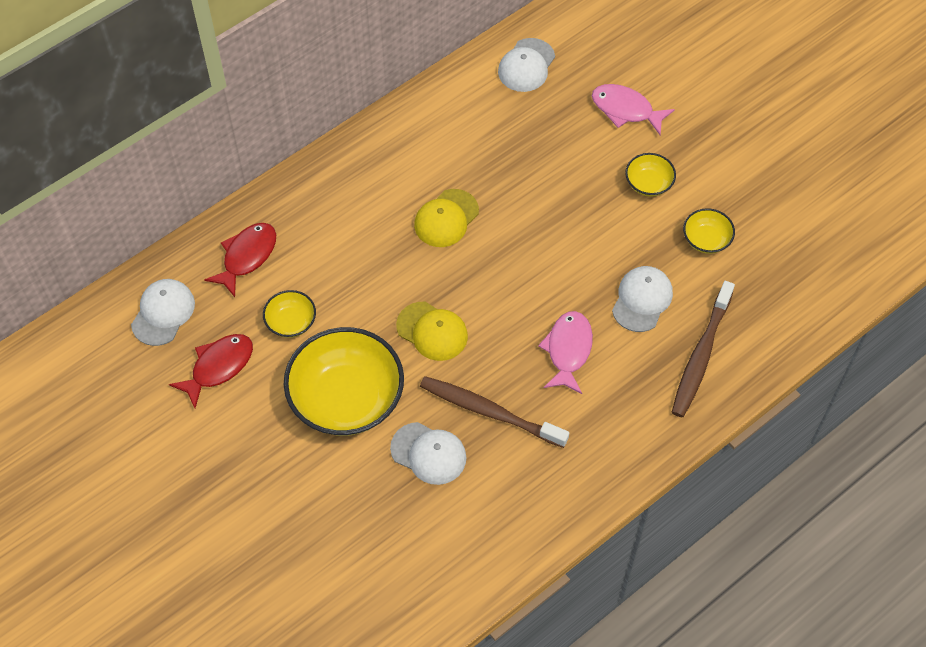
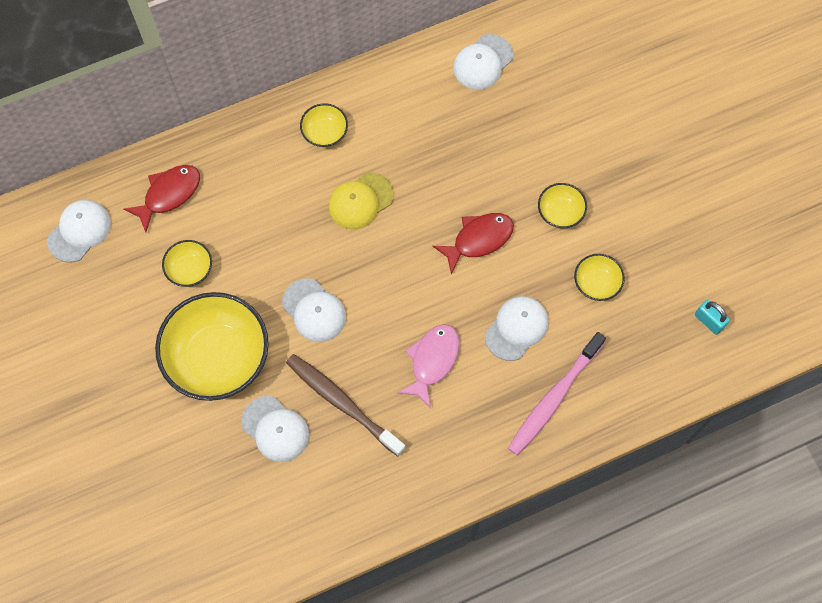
camera: 15 degrees right, 10 degrees up
(218, 367) = (113, 297): red fish -> red fish (478, 239)
(389, 163) = (325, 132): none -> yellow bowl
(432, 331) = (314, 310): yellow cap -> white cap
(626, 110) = (563, 131): pink fish -> none
(701, 356) = (554, 398): brown toothbrush -> pink toothbrush
(827, 249) = (709, 321): none -> turquoise padlock

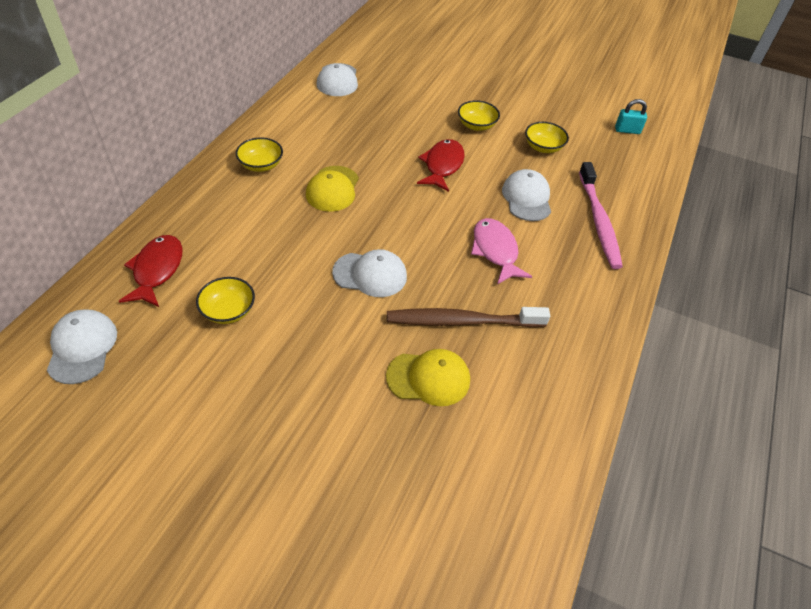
camera: 45 degrees left, 20 degrees down
(217, 357) = (320, 359): yellow bowl -> none
(275, 429) = (428, 378): white cap -> yellow cap

